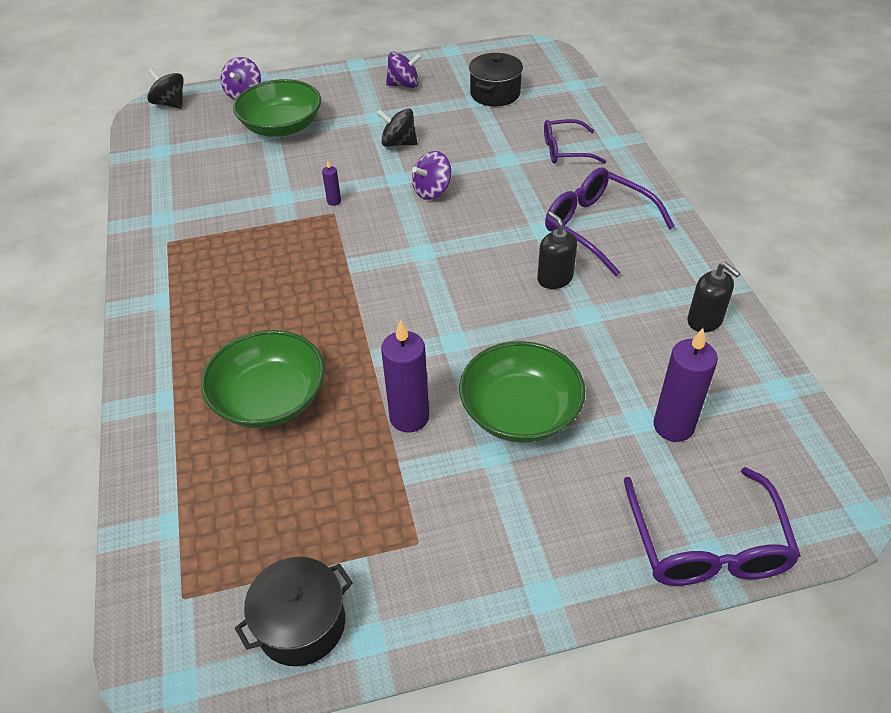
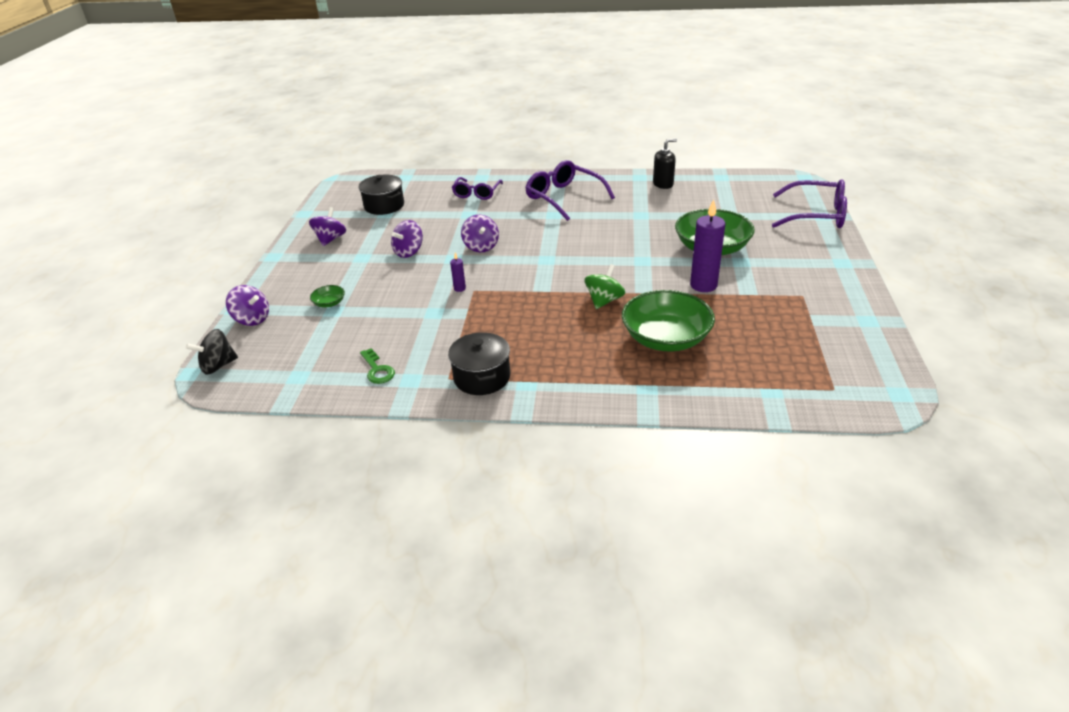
camera: 70 degrees left, 10 degrees down
(175, 193) = (377, 370): none -> green key
(282, 126) = (329, 303): green bowl -> green bowl, size x0.42
(301, 624) = (856, 342): black pot -> black pot (482, 377)
(341, 324) = (604, 301): none -> green spinning top
(398, 143) = (409, 252): black spinning top -> purple spinning top
(555, 278) = (603, 219): black soap dispenser -> none
(597, 227) = (563, 197): purple glasses -> purple glasses turned 75 degrees clockwise
(673, 426) = (737, 208): purple candle -> none

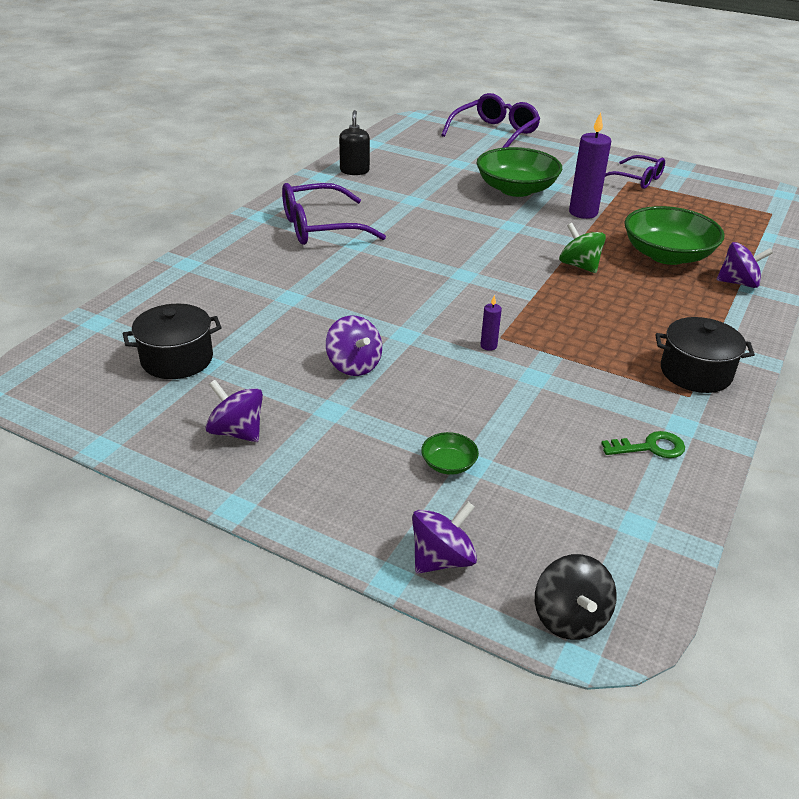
camera: 70 degrees left, 0 degrees up
(477, 193) = (234, 278): purple glasses -> purple glasses (637, 179)
(481, 246) = (392, 308): purple spinning top -> purple spinning top (738, 283)

